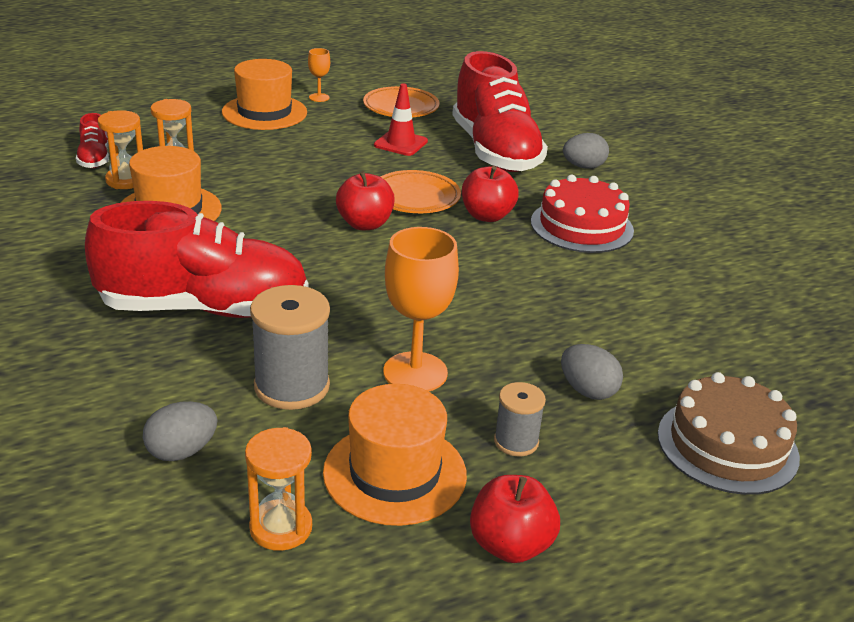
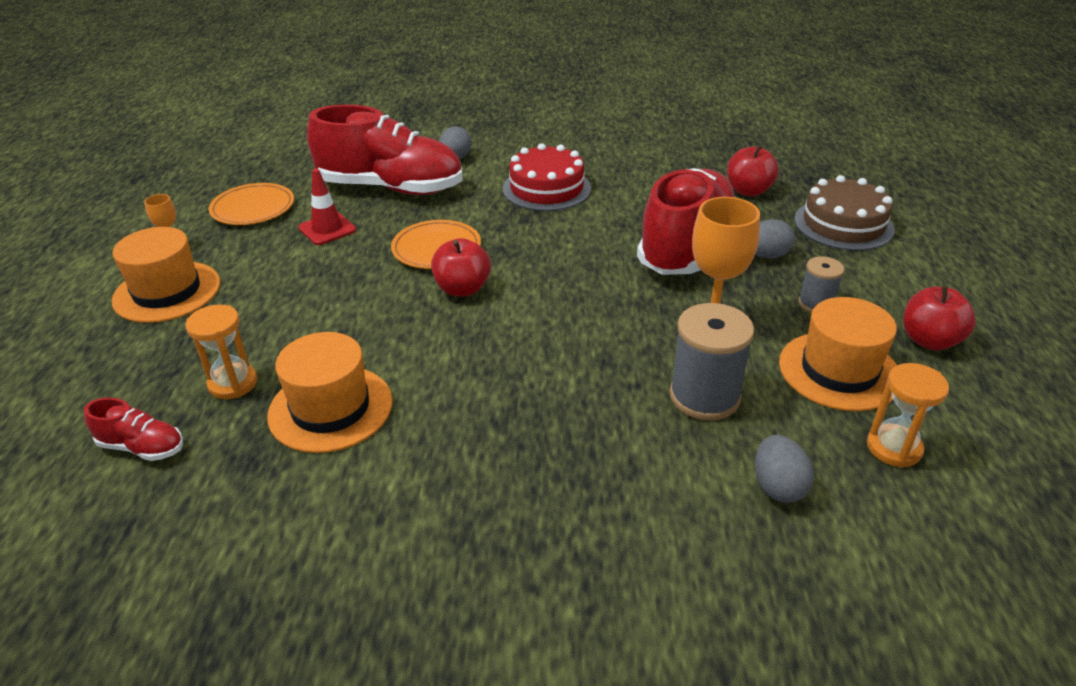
camera: 60 degrees left, 5 degrees up
(126, 180) = (227, 430): orange hourglass -> none
(204, 308) = (549, 423): red shoe -> red shoe (686, 246)
(487, 216) = (498, 224): red apple -> red apple (748, 191)

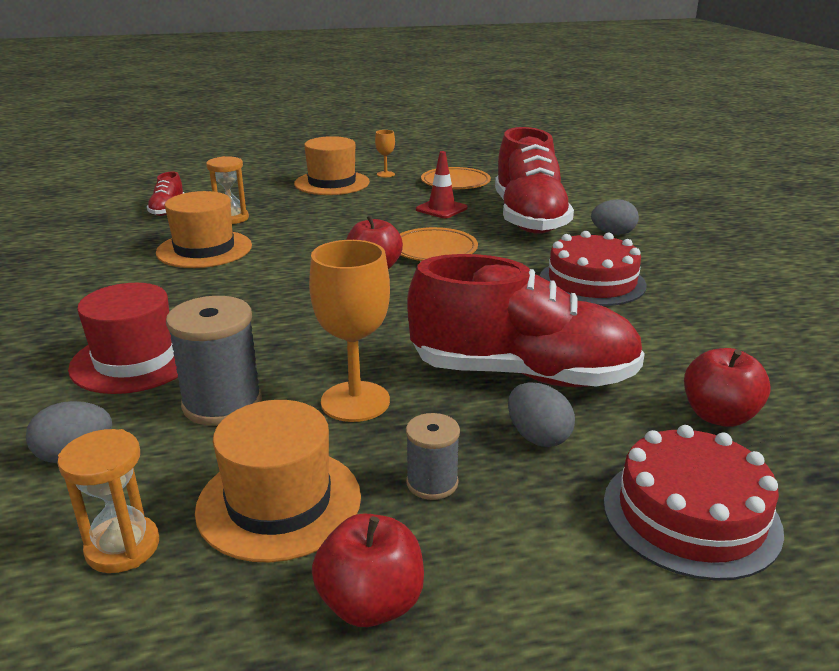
camera: 75 degrees right, 10 degrees down
(611, 457) = (135, 360): none -> red hat
(843, 224) = (690, 515): brown cake -> red cake

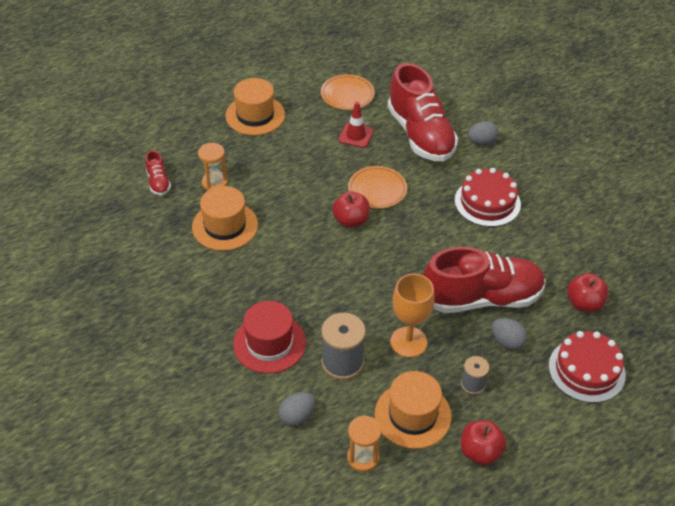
camera: 20 degrees left, 20 degrees up
(385, 174) = (288, 92): orange goblet -> none

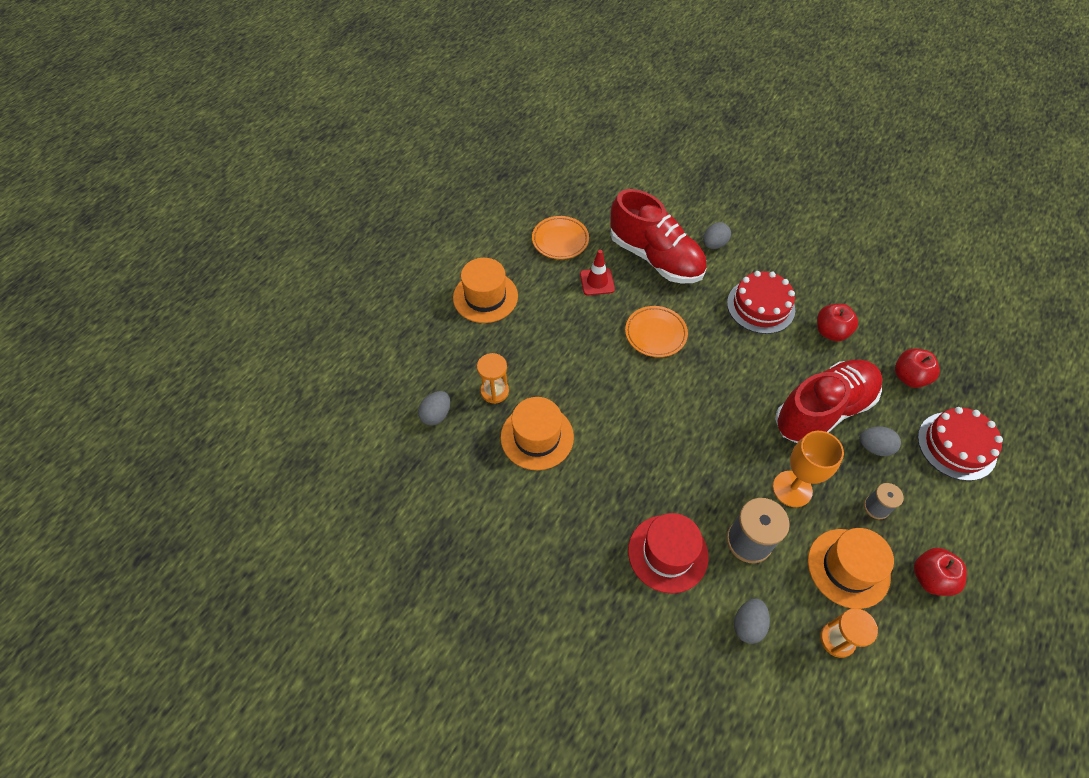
camera: 25 degrees left, 10 degrees up
(158, 182) = (436, 415): red shoe -> grey egg
(351, 221) = (654, 378): red apple -> red apple (831, 332)

